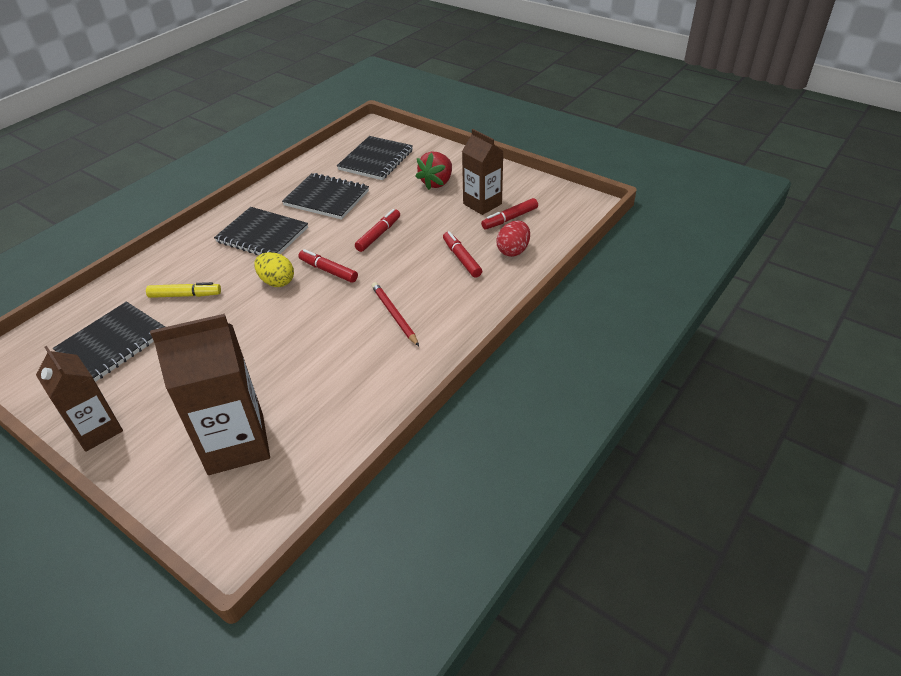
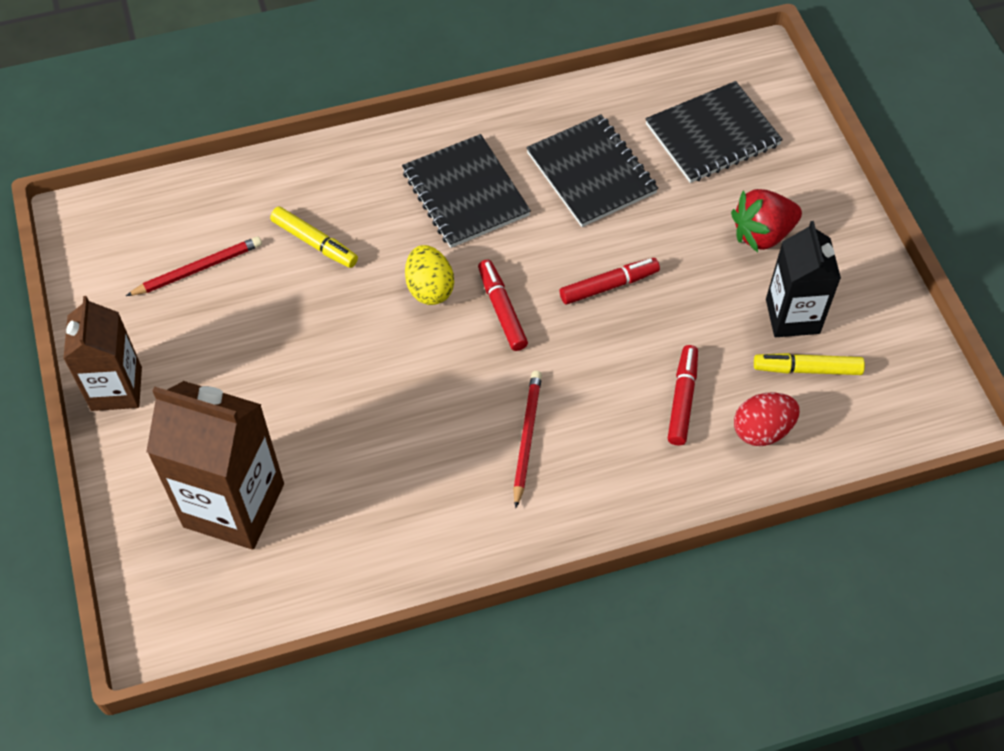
camera: 35 degrees right, 15 degrees up
(113, 343) = (198, 269): black notebook -> red pencil
(482, 204) = (792, 316): brown carton -> black carton
(509, 219) = (807, 369): red marker -> yellow marker

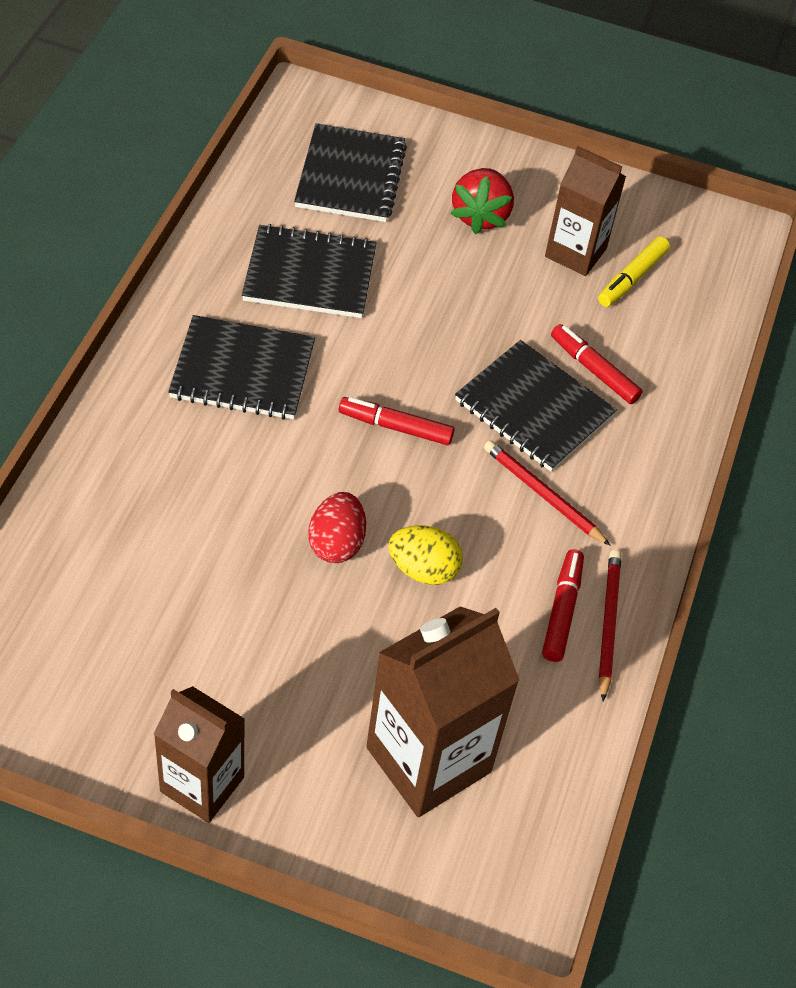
camera: 60 degrees left, 5 degrees down
(198, 269) = (120, 628): red pencil -> red pencil (608, 624)
(314, 243) = (184, 515): yellow marker -> none
(429, 288) = (323, 462): yellow egg -> yellow egg (423, 569)
(604, 383) = (534, 408): none -> black notebook
(609, 286) = (439, 341): red marker -> red marker (562, 610)
(762, 430) = (664, 342): red egg -> red egg (336, 543)
(792, 316) = (575, 252): black carton -> brown carton

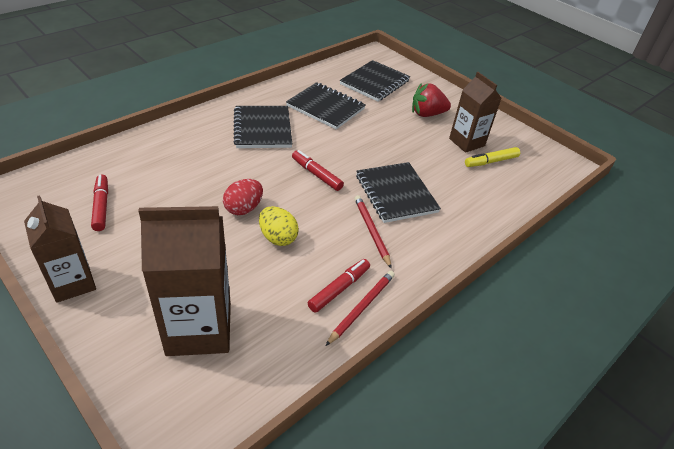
camera: 30 degrees right, 10 degrees down
(242, 371) = (262, 129): black notebook -> black notebook turned 45 degrees clockwise
(480, 216) = (427, 114): red strawberry -> red strawberry turned 45 degrees clockwise
(594, 370) = (442, 190): red marker -> red marker (101, 206)

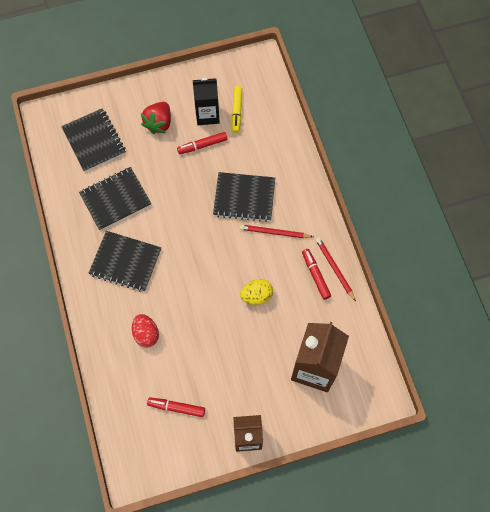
camera: 60 degrees left, 25 degrees up
(243, 208) = (218, 308): red egg -> red egg (146, 334)
(316, 174) = (201, 243): red marker -> red marker (202, 145)
(466, 142) = (207, 115): brown carton -> black carton

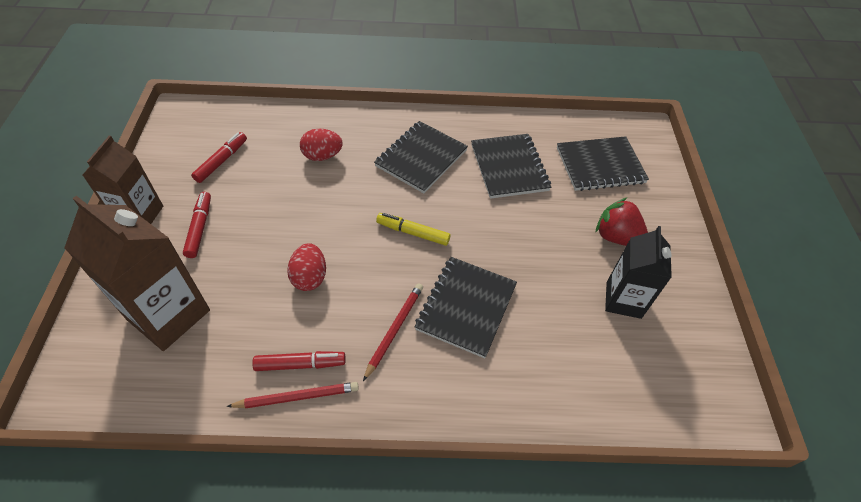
camera: 105 degrees right, 15 degrees down
(202, 145) = (569, 279): red marker -> red marker (200, 228)
(236, 111) = (624, 342): yellow marker -> yellow marker (413, 233)
(256, 296) = (309, 277): yellow egg -> red egg

